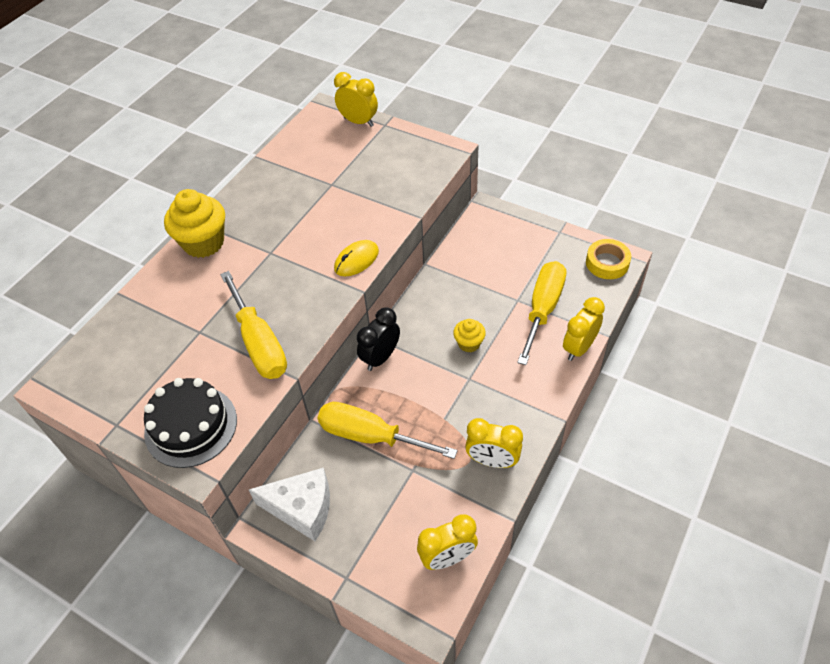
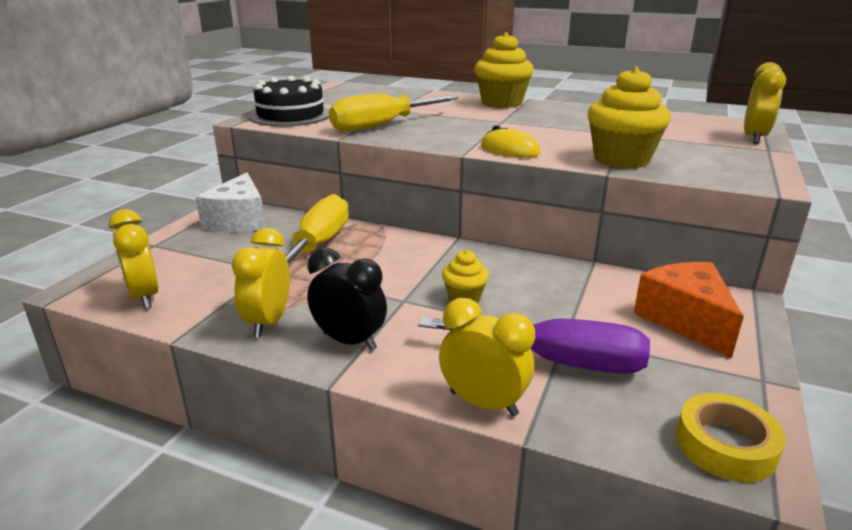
camera: 80 degrees right, 25 degrees down
(380, 357) = (428, 243): black clock -> black clock (349, 341)
(393, 202) = (621, 159): none -> yellow cupcake
(504, 242) = (685, 320): none -> orange cheese
(543, 309) = (557, 362): yellow screwdriver -> purple screwdriver

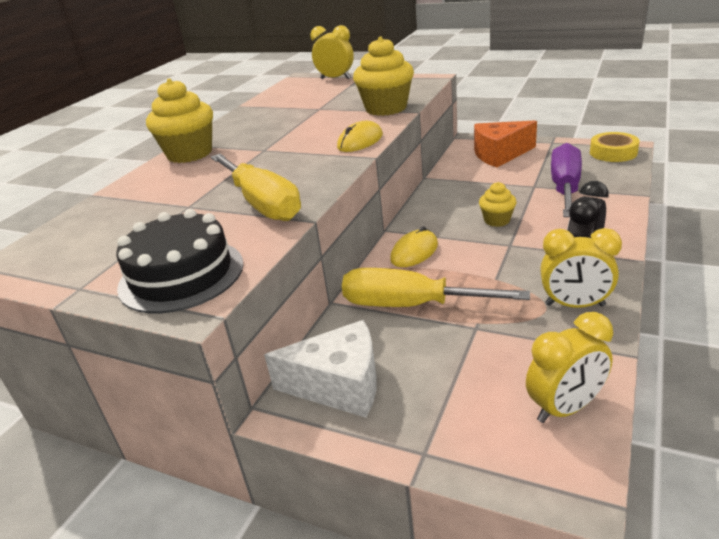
camera: 85 degrees left, 5 degrees up
(408, 249) = (414, 252): none -> yellow mouse
(483, 403) = (622, 207): yellow clock -> none

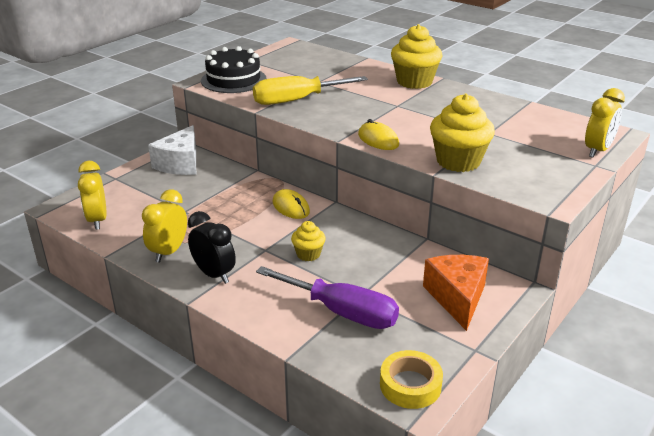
camera: 100 degrees right, 0 degrees up
(410, 305) = (228, 194): yellow screwdriver -> none

